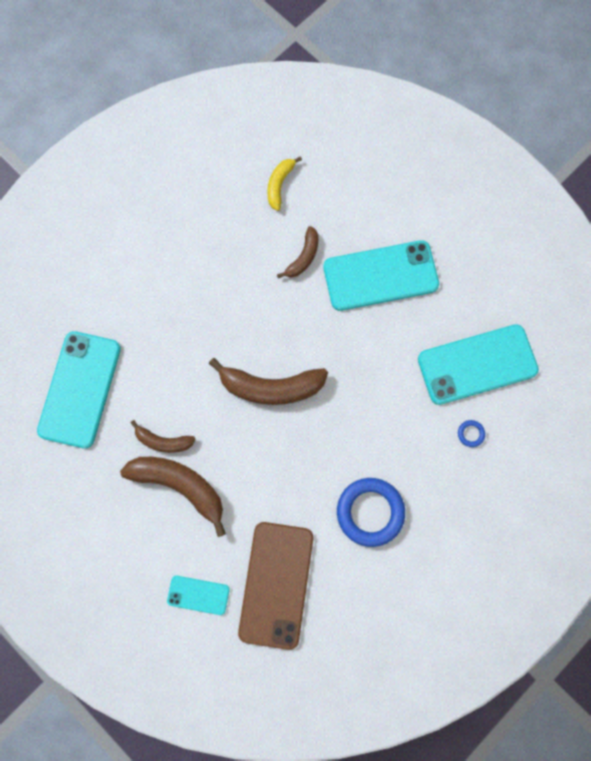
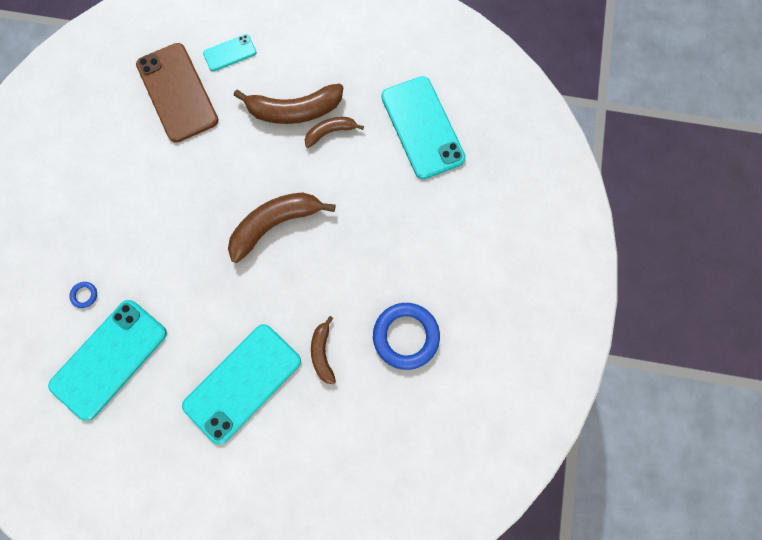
camera: 145 degrees right, 0 degrees up
(279, 185) = (391, 408): yellow banana -> none
(370, 512) = (135, 183): blue ring -> blue ring (406, 336)

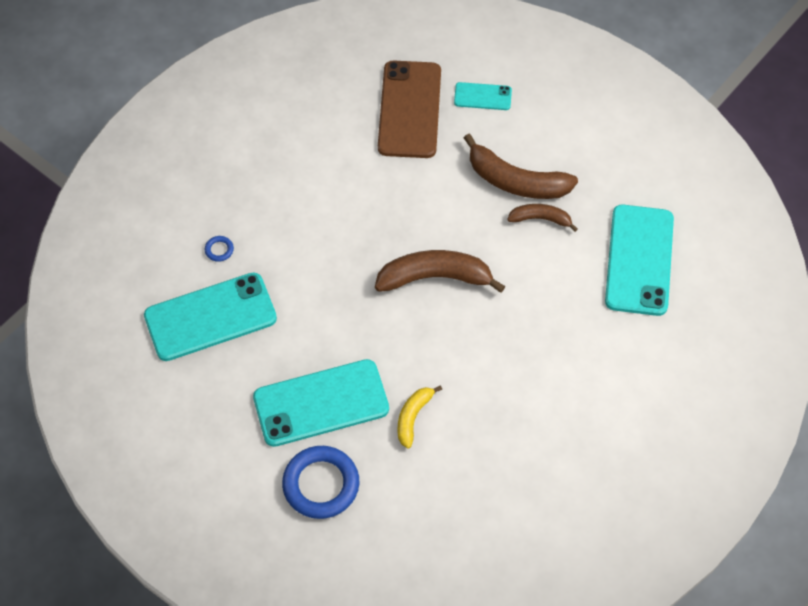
camera: 30 degrees right, 15 degrees down
(323, 353) = (413, 417): brown banana -> yellow banana
(406, 336) = (504, 445): blue ring -> blue ring (321, 484)

